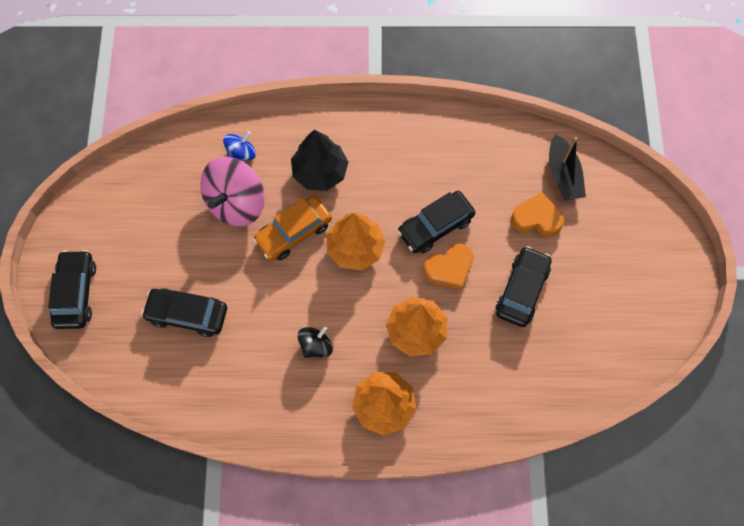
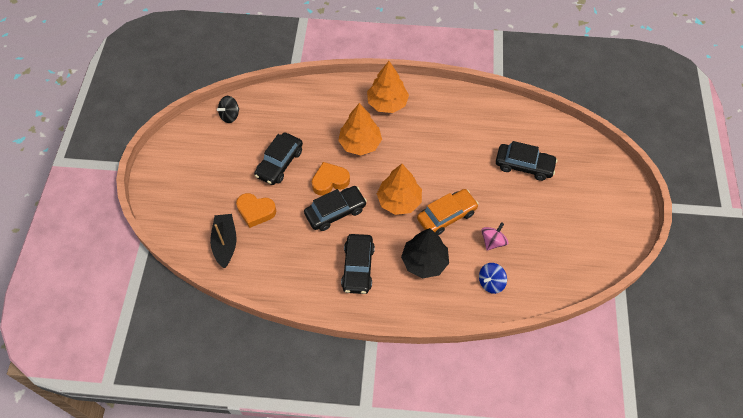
camera: 175 degrees left, 10 degrees down
(76, 293) = (609, 186): black car -> black car (358, 267)
(236, 203) = (493, 241): pink spinning top -> pink spinning top, size x0.52
(316, 345) = (431, 140): black spinning top -> black spinning top (230, 115)

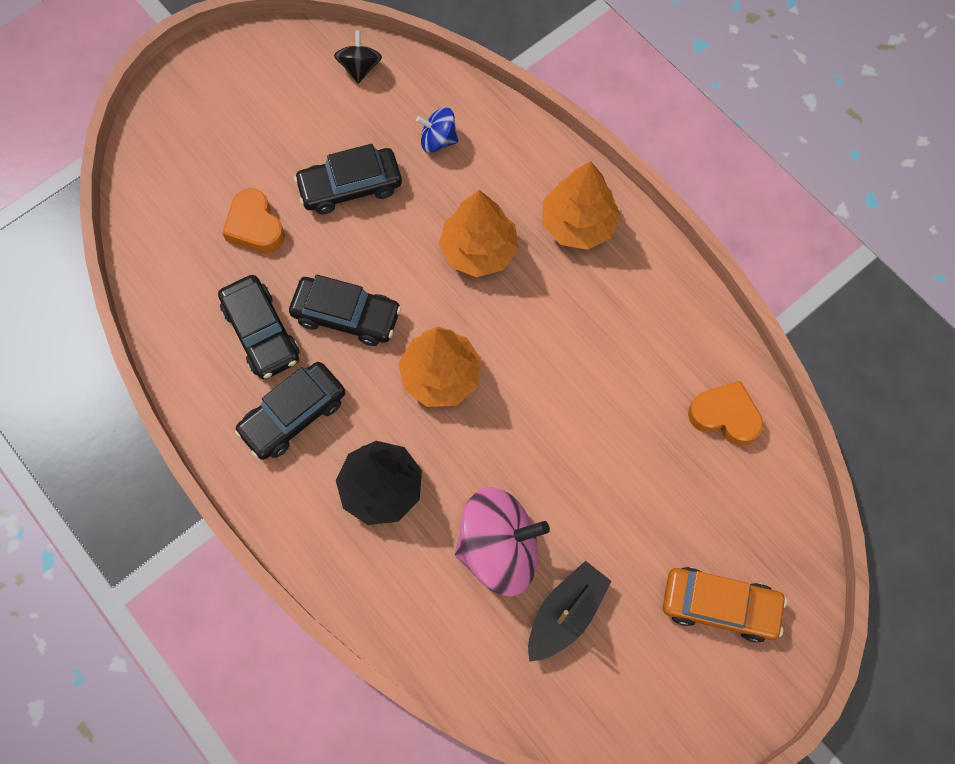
camera: 45 degrees right, 10 degrees up
(225, 243) = (179, 236): black boat -> black boat (565, 614)
(230, 115) = (360, 68): black spinning top -> black spinning top turned 90 degrees clockwise
(330, 181) = (384, 268): orange heart -> orange heart (725, 416)
(446, 216) = (479, 455): orange car -> orange car (719, 606)
(491, 282) = (433, 600): blue spinning top -> blue spinning top (438, 140)
(493, 241) = (499, 548): pink spinning top -> pink spinning top, size x1.93
(524, 165) = (667, 485): black car -> black car (261, 333)

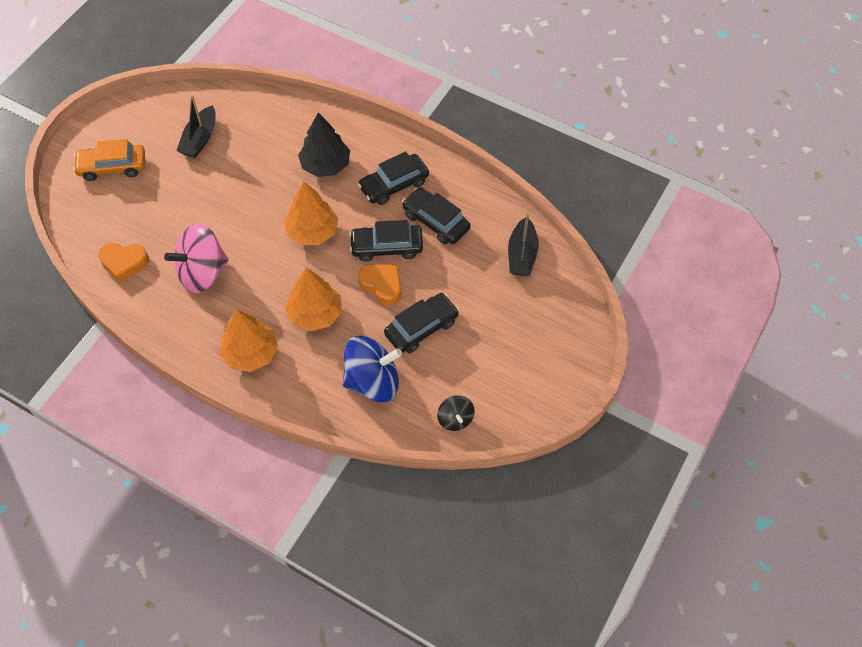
camera: 160 degrees right, 10 degrees down
(172, 243) = (522, 254): none -> black boat
(255, 226) = (473, 282): orange heart -> orange heart (382, 285)
(293, 415) = (394, 185): black car -> black car turned 150 degrees counterclockwise
(438, 140) = (373, 381): blue spinning top -> blue spinning top, size x1.93
(499, 548) = (246, 157): pink spinning top -> pink spinning top (202, 272)

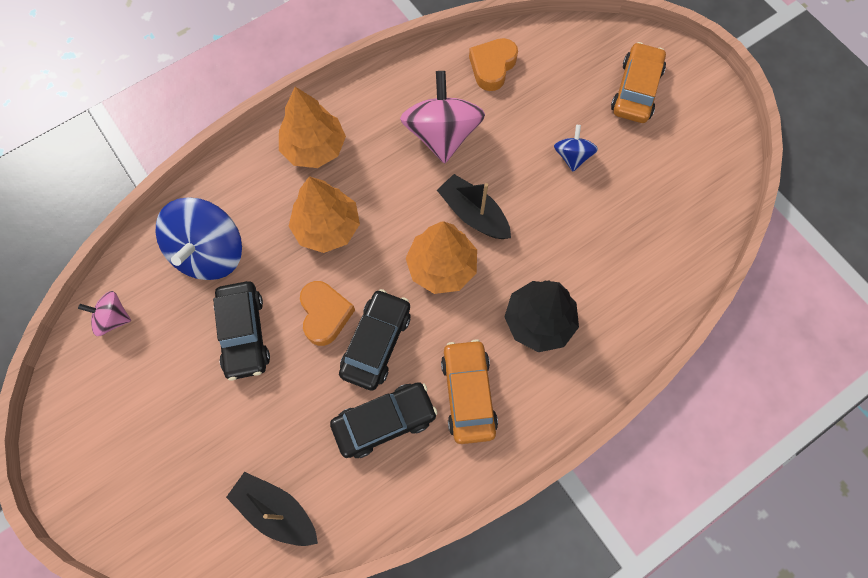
camera: 115 degrees right, 10 degrees up
(188, 187) = (572, 156): none -> blue spinning top
(200, 139) = (643, 191): black boat -> black boat (473, 214)
(382, 285) = (325, 314): orange heart -> orange heart turned 75 degrees counterclockwise
(394, 185) = (468, 394): black car -> orange car
(455, 419) = (113, 318): black spinning top -> pink spinning top

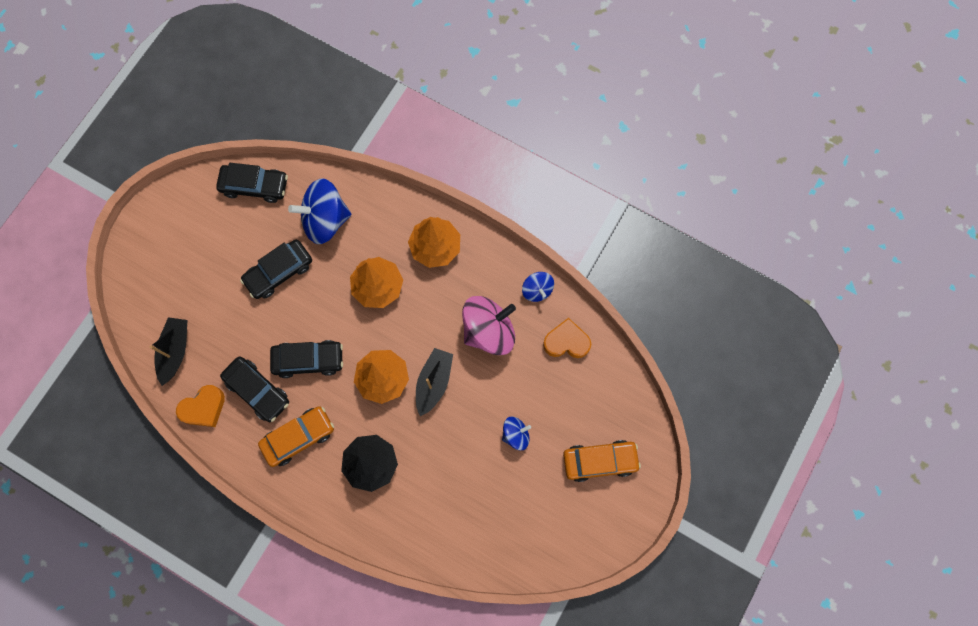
camera: 65 degrees right, 5 degrees up
(113, 318) = (255, 186): pink spinning top -> black car
(325, 314) = (314, 317): orange heart -> orange heart (204, 408)
(420, 70) = (537, 290): none -> blue spinning top

